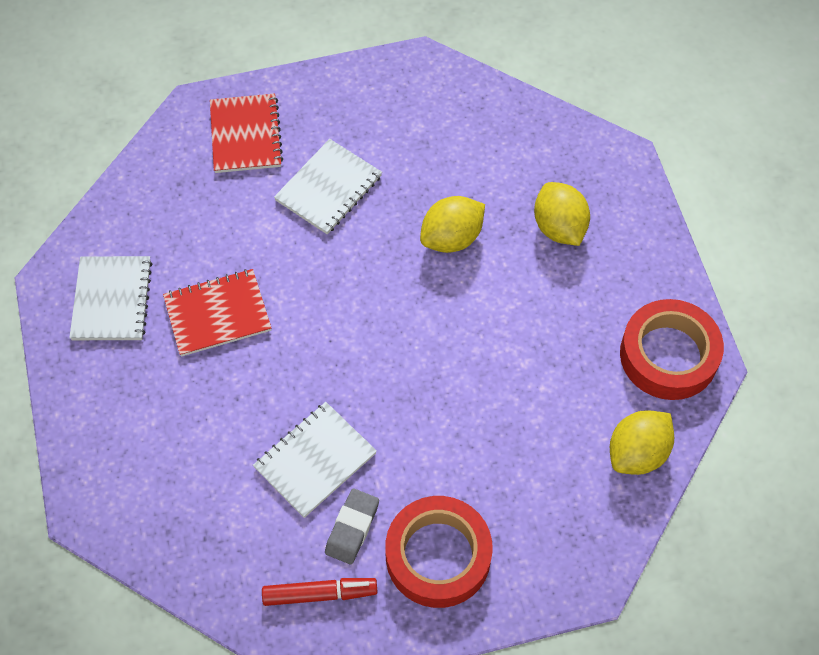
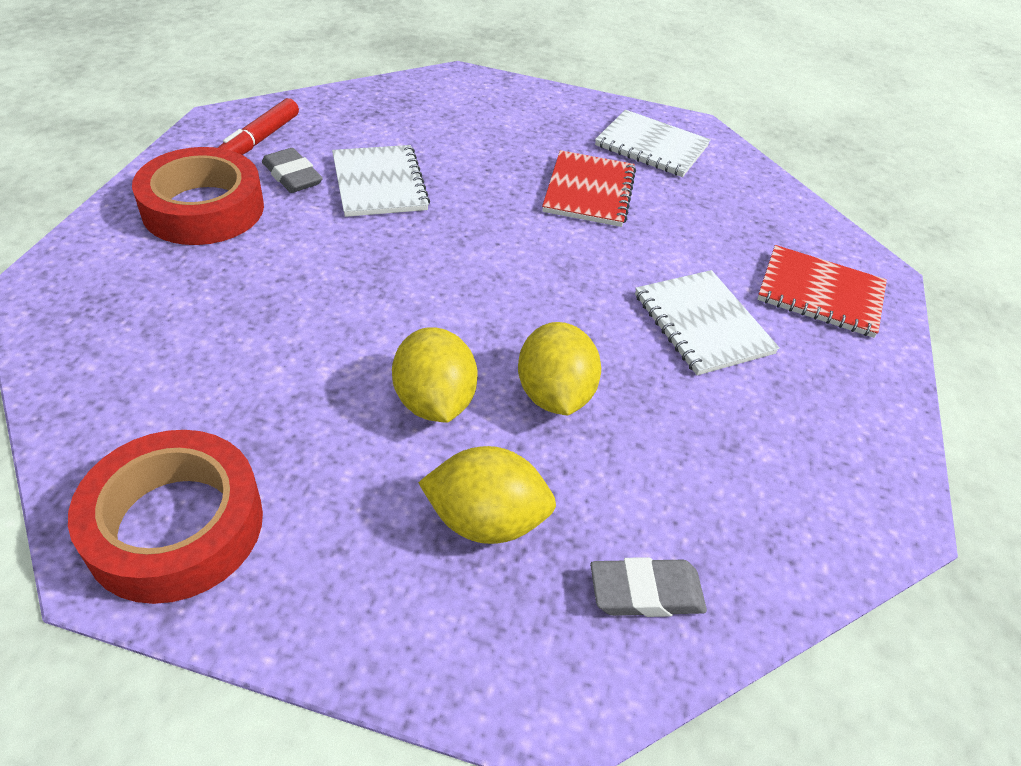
camera: 115 degrees right, 15 degrees down
(546, 147) = (646, 592): none -> grey eraser
(637, 453) = (102, 405): yellow lemon -> yellow lemon (434, 401)

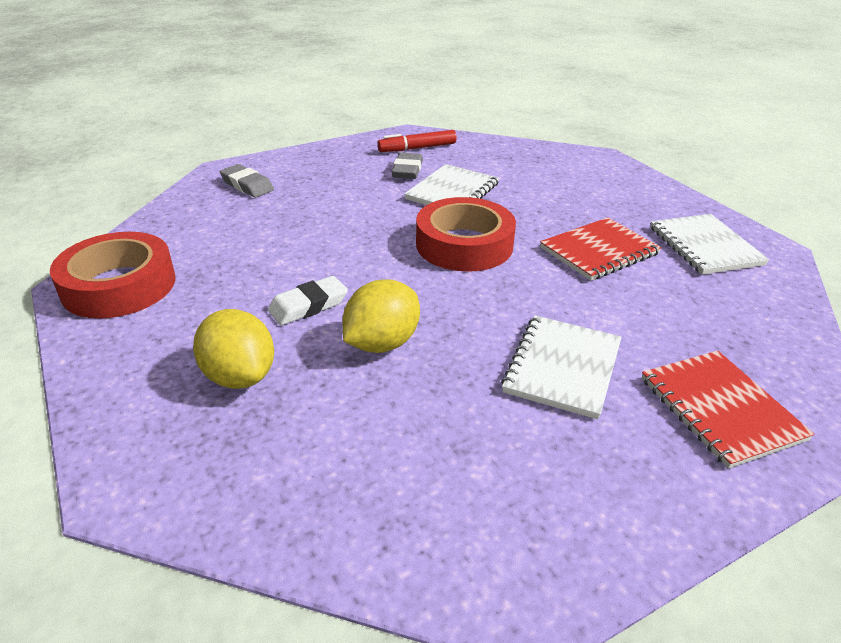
camera: 50 degrees right, 10 degrees down
(203, 208) = (339, 167): red tape -> red tape (464, 245)
(434, 401) = (308, 306): yellow lemon -> white eraser
(646, 592) = (260, 478): grey eraser -> grey eraser (247, 185)

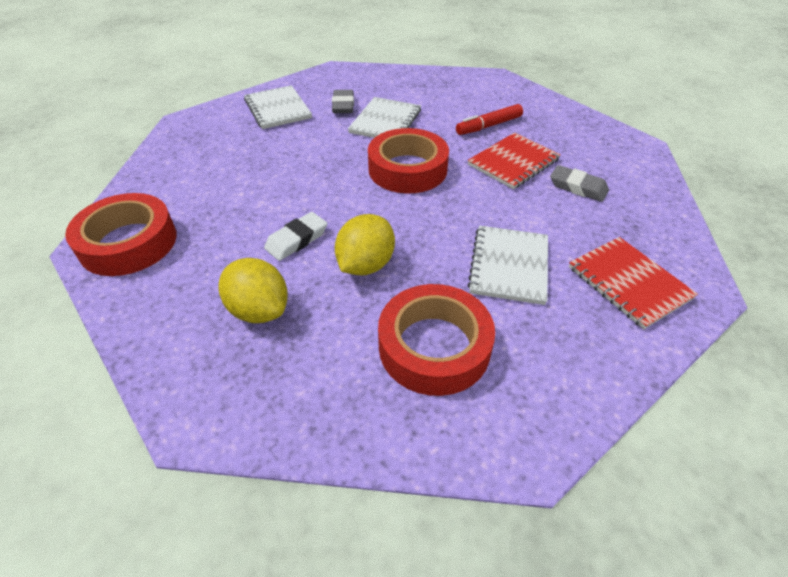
camera: 10 degrees left, 10 degrees up
(247, 185) = (210, 134): grey eraser -> grey eraser (578, 187)
(417, 148) = (345, 83): red marker -> red marker (488, 126)
(439, 448) = (434, 346): none -> red tape
(705, 246) = (590, 149): white notebook -> white notebook (277, 109)

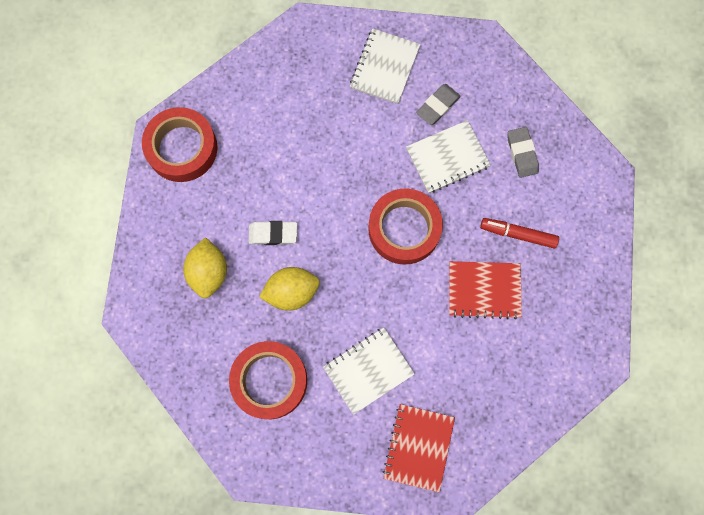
camera: 45 degrees right, 30 degrees up
(578, 187) = (495, 354): grey eraser -> grey eraser (522, 153)

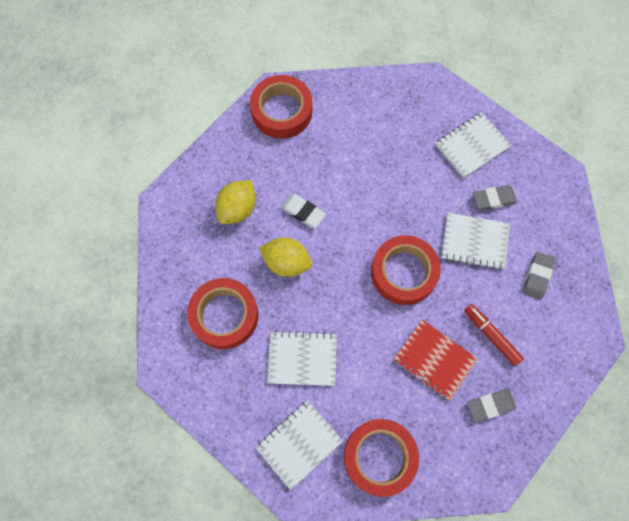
camera: 35 degrees right, 5 degrees down
(418, 447) = (299, 444): red notebook -> white notebook
(495, 408) = (379, 457): none -> red tape
(557, 297) = (490, 405): none -> grey eraser

